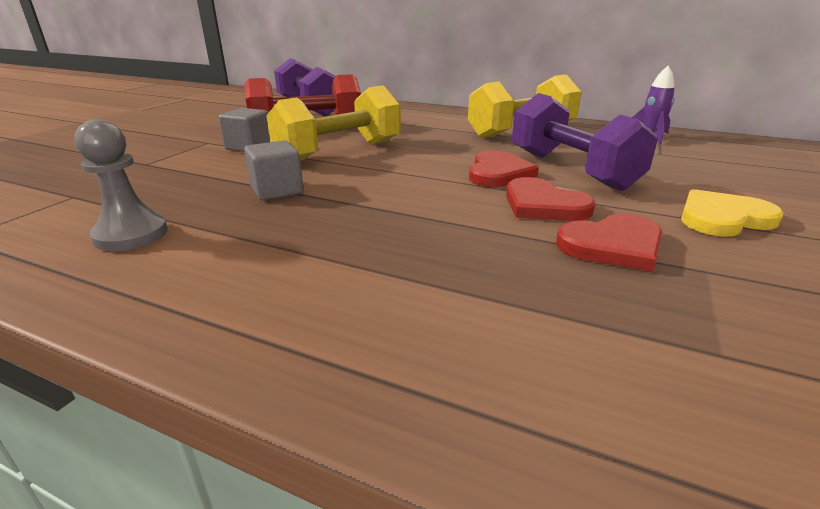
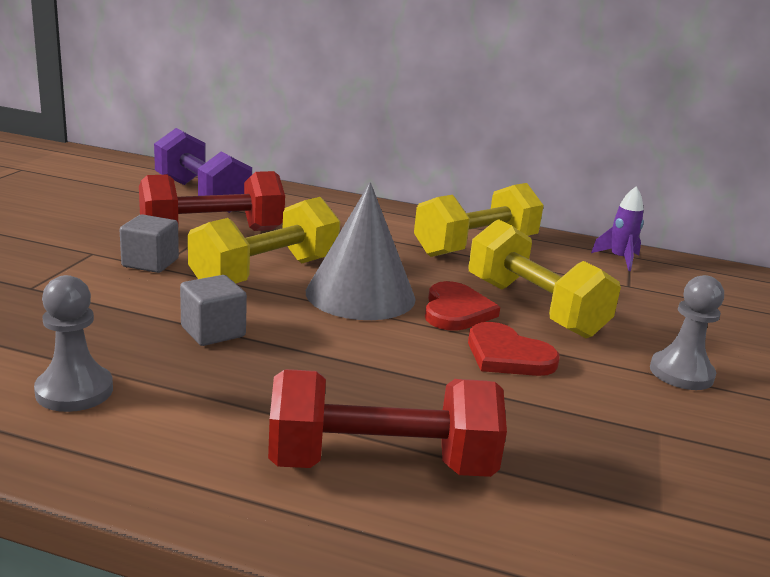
camera: 10 degrees left, 5 degrees down
(396, 299) = (381, 464): none -> red dumbbell
(415, 163) = (360, 294): none -> grey cone
(571, 170) = (534, 308): purple dumbbell -> yellow dumbbell
(612, 245) = (576, 405): red heart -> none
(723, 218) = (681, 373): yellow heart -> grey pawn

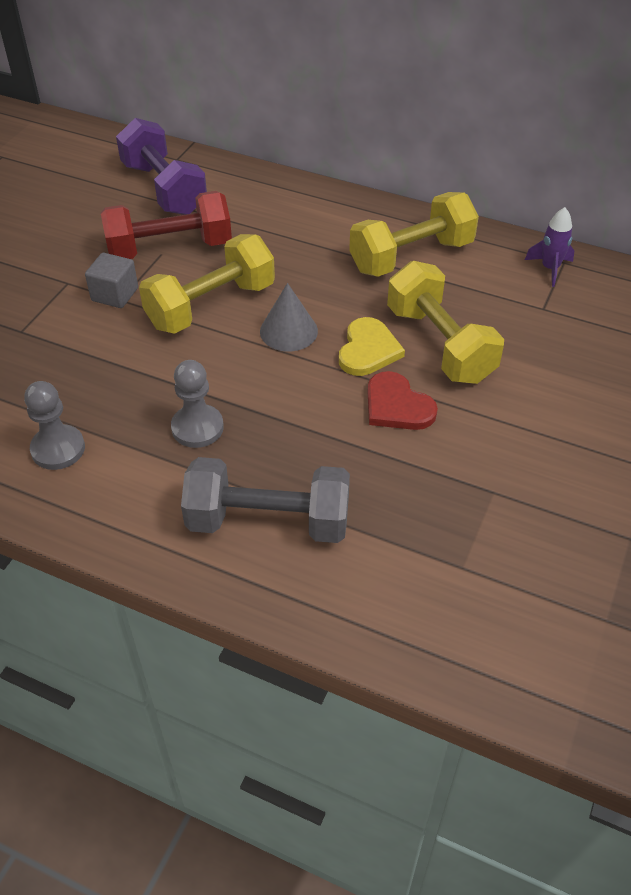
camera: 10 degrees right, 25 degrees up
(213, 331) = (161, 382): grey cube -> none
(360, 294) = (288, 331): grey cone -> grey cone, size x0.61
(381, 464) = (268, 521): red dumbbell -> grey dumbbell
(456, 311) = (368, 350): red heart -> yellow heart
(681, 373) = (542, 425): grey pawn -> grey pawn (197, 428)

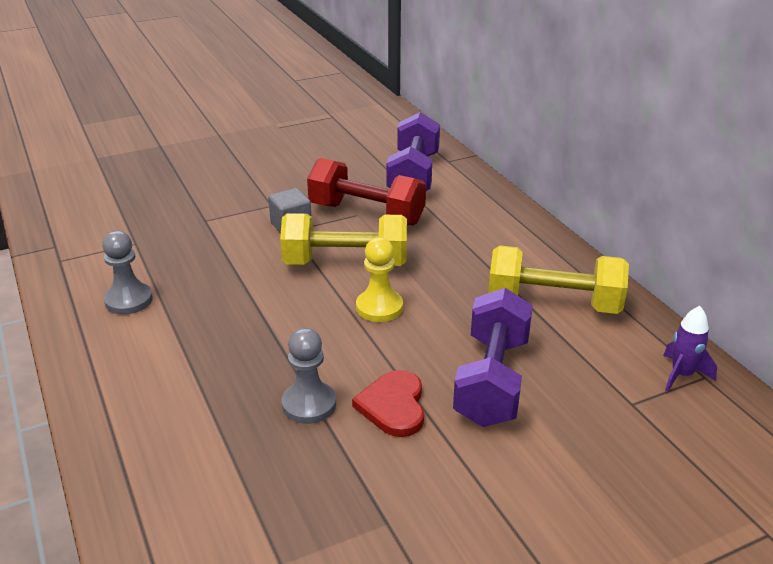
camera: 40 degrees right, 15 degrees down
(197, 428) = (228, 336): grey pawn -> grey pawn (309, 404)
(268, 521) = (188, 428): grey dumbbell -> none
(288, 331) = (379, 307): grey cone -> yellow pawn
(368, 350) = (424, 352): yellow heart -> none
(440, 344) = (492, 380): yellow dumbbell -> purple dumbbell

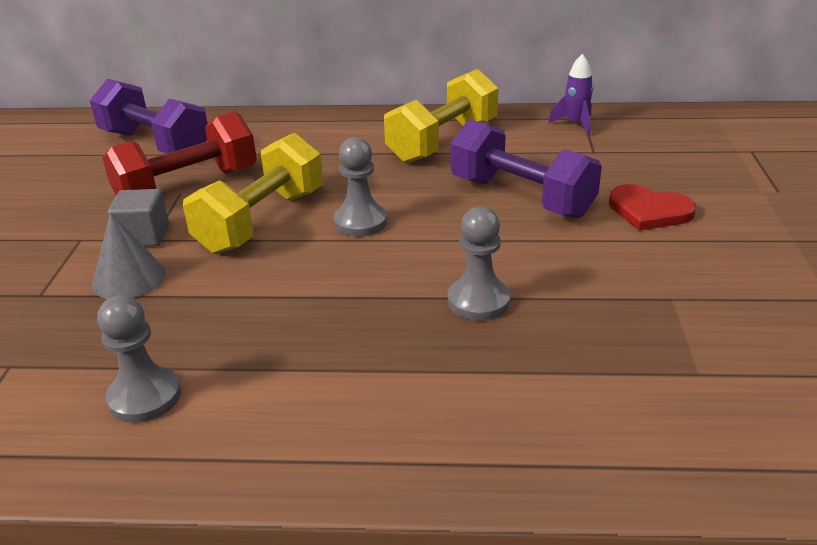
camera: 60 degrees left, 0 degrees up
(240, 242) = (129, 278): none -> grey cone
(379, 307) = (360, 222): yellow pawn -> grey pawn
(393, 406) = (518, 254): red heart -> red heart (649, 211)

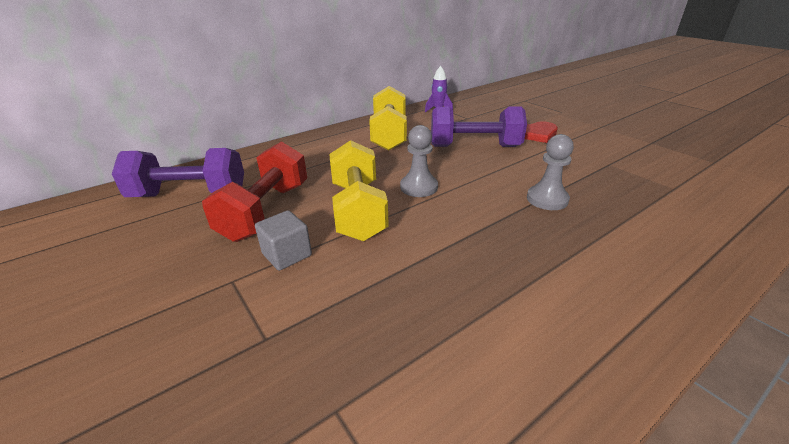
camera: 40 degrees left, 0 degrees up
(129, 278) = (325, 287): grey cone -> none
(144, 397) = (483, 357): grey pawn -> none

